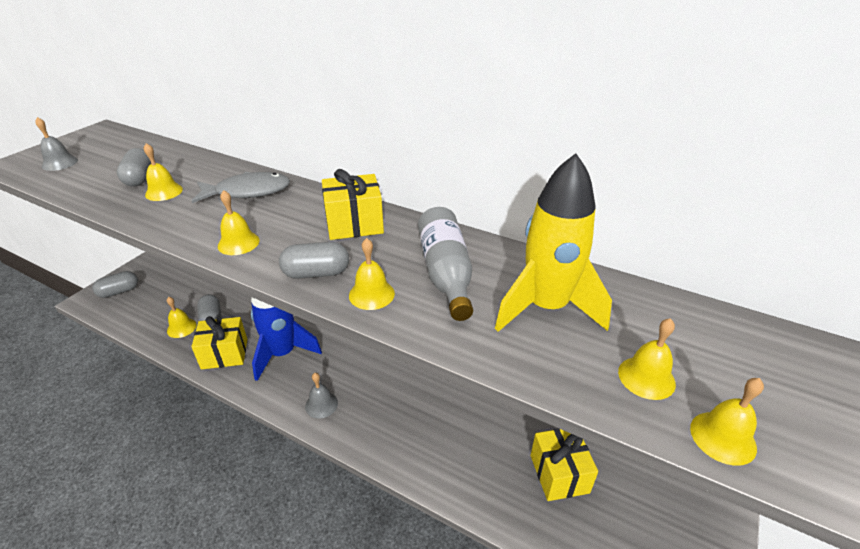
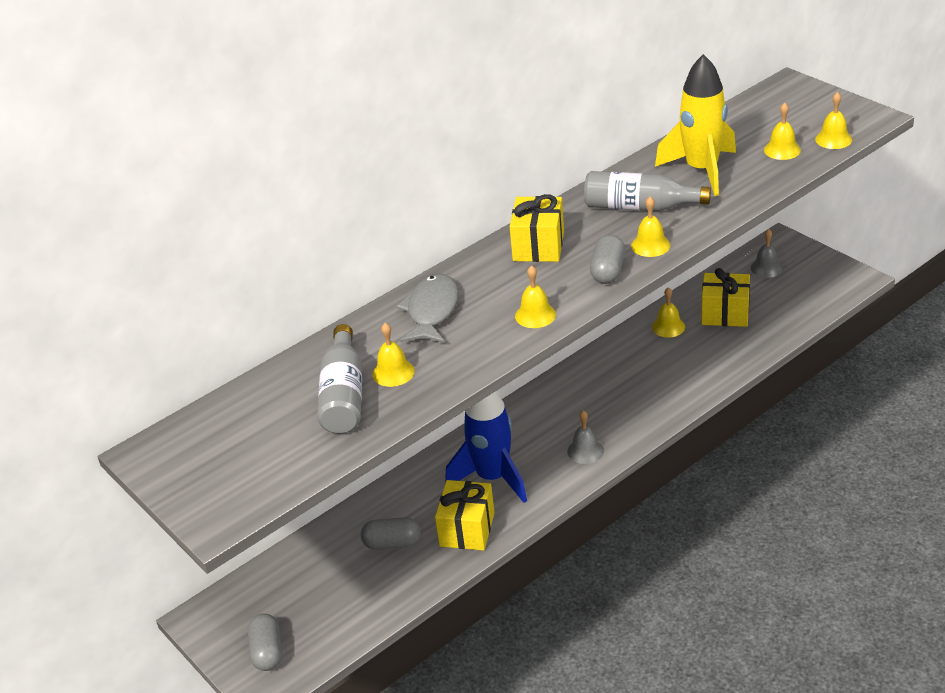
camera: 65 degrees left, 0 degrees up
(59, 163) = (245, 474): grey bell -> grey bell (766, 268)
(139, 178) = (344, 395): grey capsule -> grey bottle
(181, 328) = (394, 573): yellow bell -> yellow bell (668, 327)

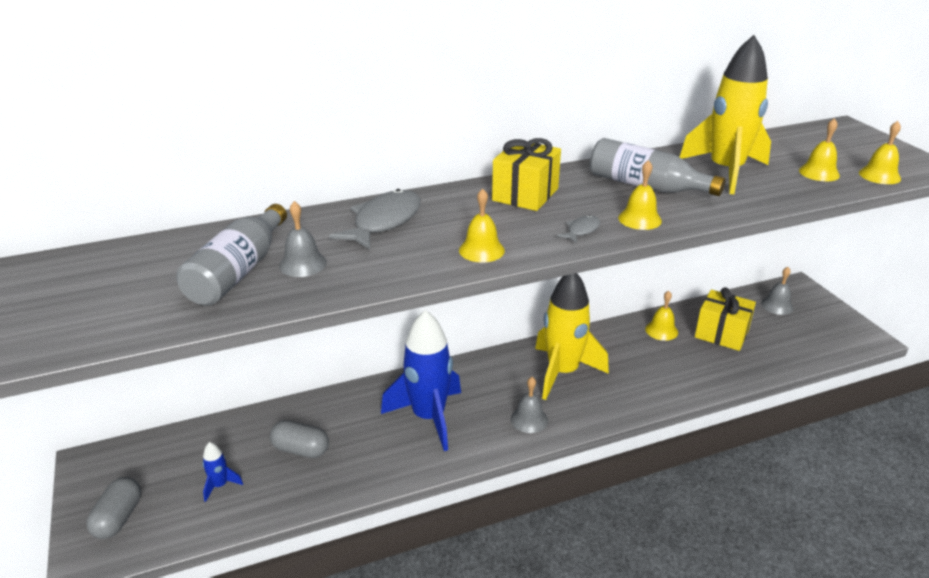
camera: 15 degrees right, 5 degrees down
(339, 596) = (220, 485): none -> blue rocket
(393, 372) = (302, 264): yellow bell -> grey bell
(467, 529) = (376, 459): yellow gift -> none
(594, 397) = (563, 372): none -> yellow rocket
(608, 271) = (581, 230): grey capsule -> grey fish

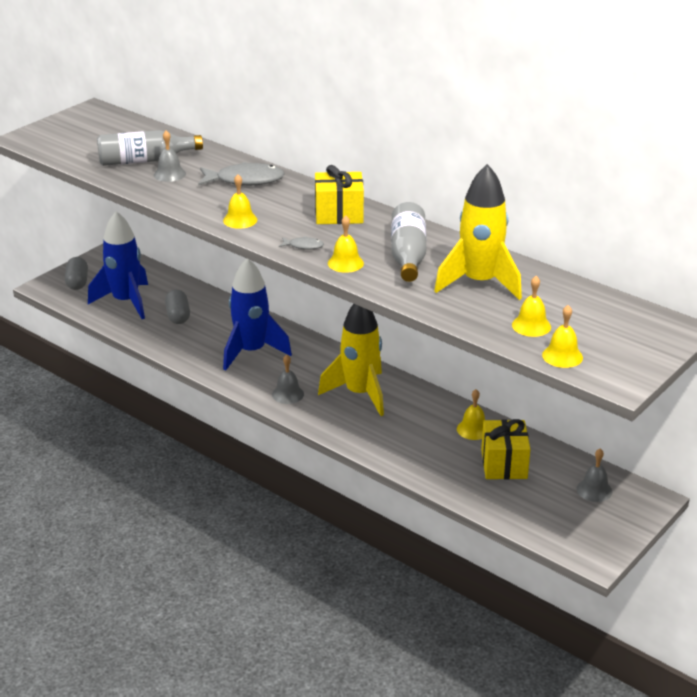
camera: 60 degrees right, 0 degrees up
(118, 518) = (77, 282): grey capsule -> grey capsule turned 75 degrees counterclockwise
(220, 485) = (126, 302): blue rocket -> blue rocket, size x2.41

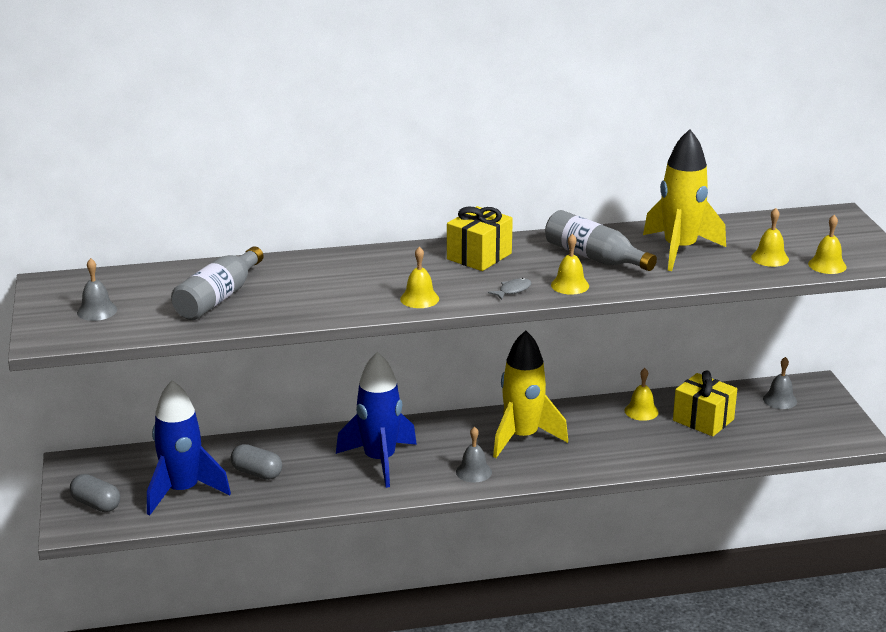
camera: 50 degrees left, 5 degrees down
(169, 174) = (270, 297): grey bell -> grey bell (97, 311)
(245, 180) = (345, 269): grey fish -> none

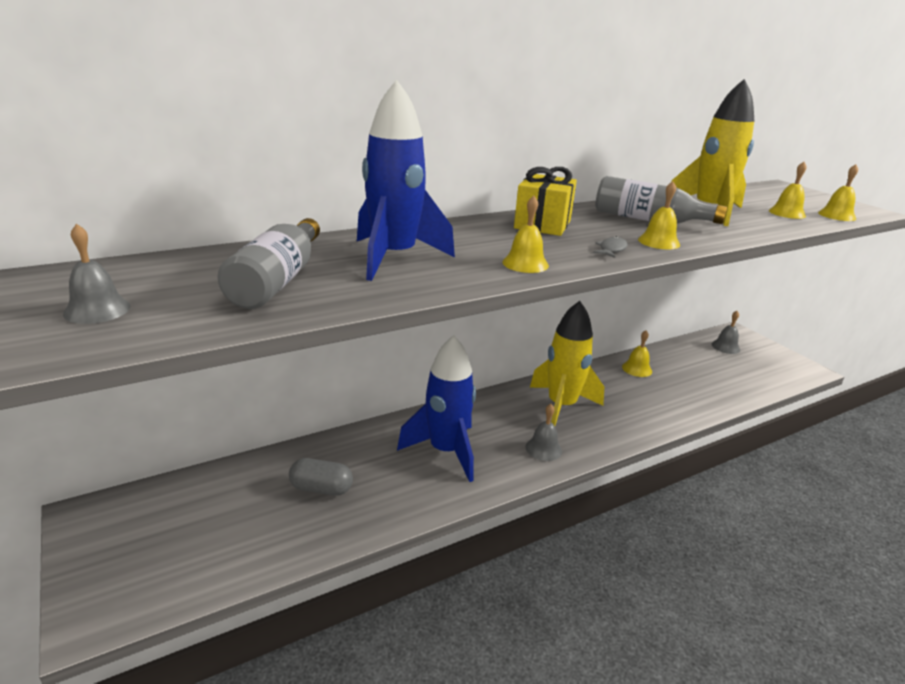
camera: 20 degrees left, 0 degrees up
(96, 504) = (124, 573): grey capsule -> none
(183, 491) = (239, 530): blue rocket -> blue rocket (394, 258)
(703, 420) = (689, 370): yellow gift -> none

